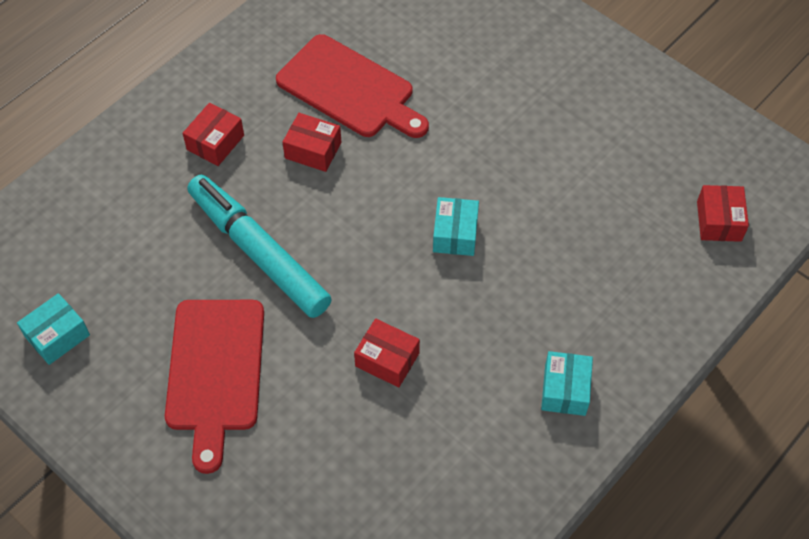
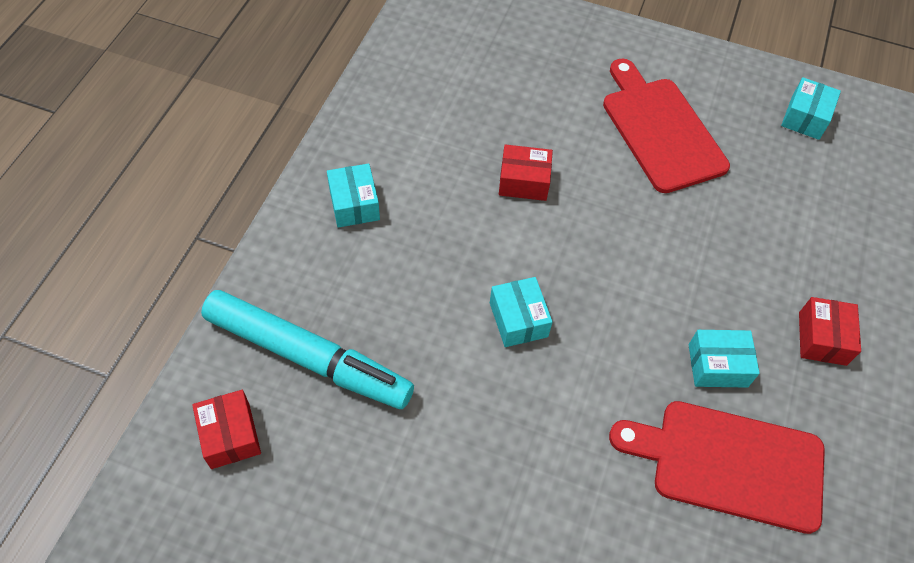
camera: 155 degrees right, 0 degrees up
(259, 252) = (695, 238): turquoise marker -> turquoise marker (308, 357)
(313, 150) = (717, 365): red box -> turquoise box

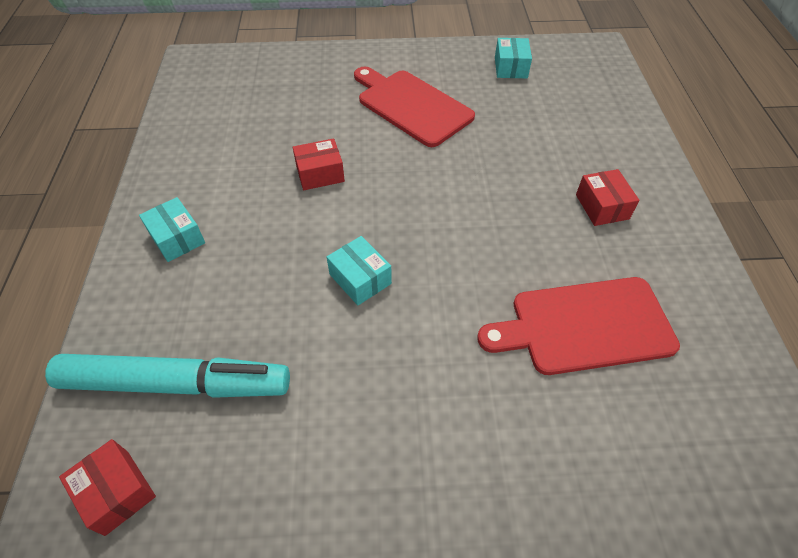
camera: 20 degrees left, 5 degrees down
(717, 365) = (537, 254): turquoise box -> none

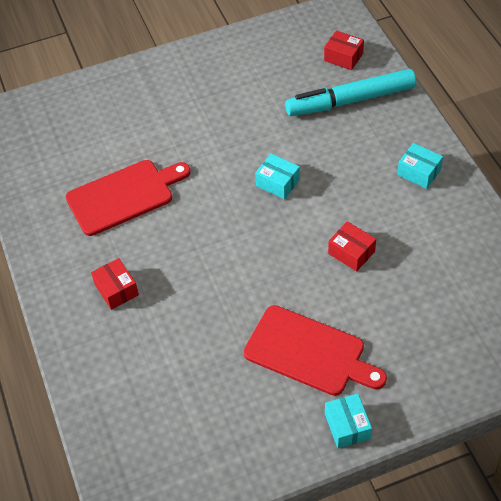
camera: 165 degrees right, 0 degrees up
(320, 174) = (351, 252): red box -> red box turned 75 degrees clockwise
(510, 67) = (225, 444): turquoise box -> turquoise box (347, 426)

